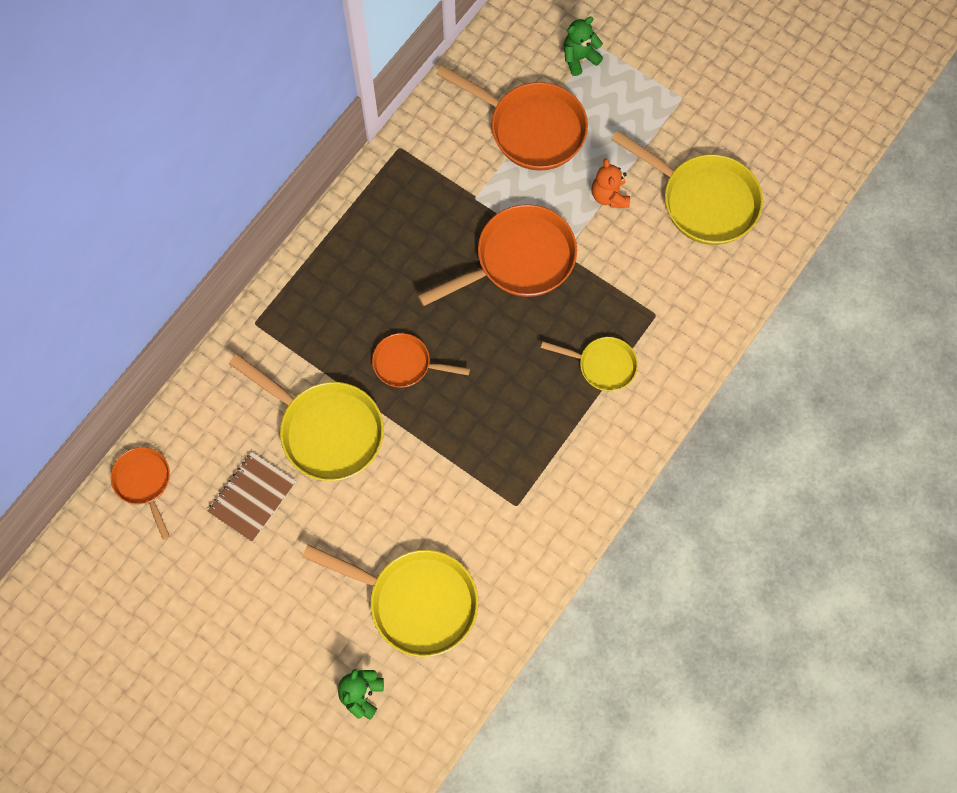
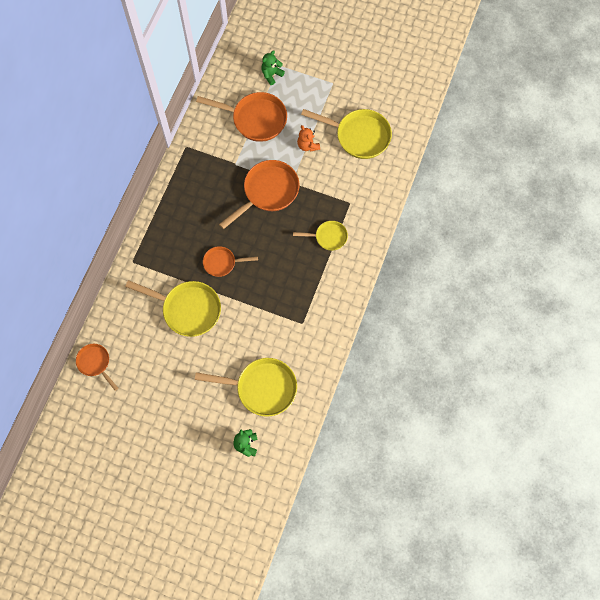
camera: 15 degrees left, 0 degrees up
(252, 497) = (157, 355): brown notebook -> none

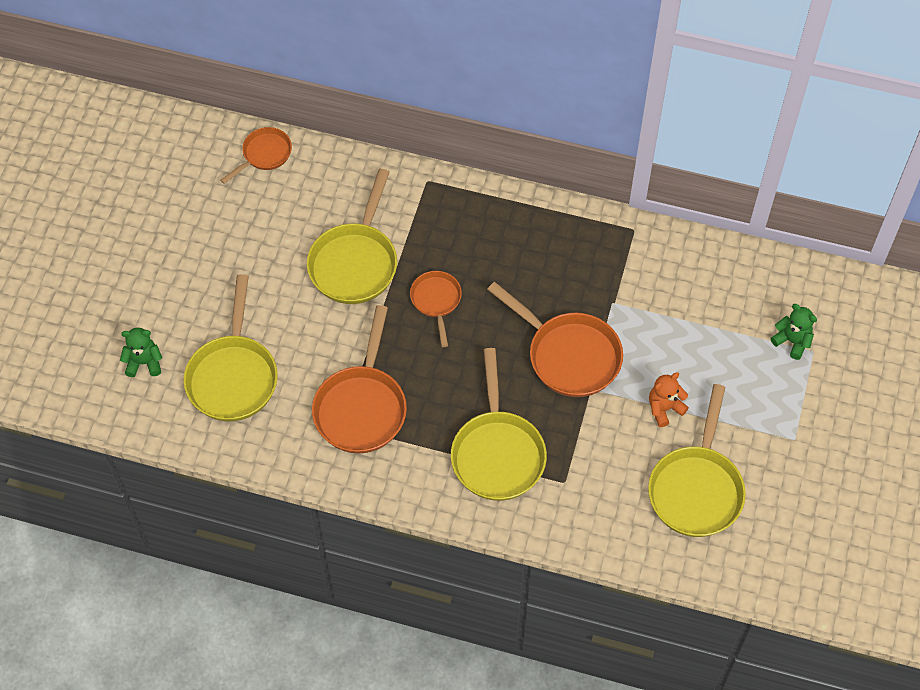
camera: 85 degrees right, 10 degrees down
(255, 119) = (701, 324): orange pan -> orange pan (361, 407)
(328, 237) = (497, 453): yellow pan -> yellow pan, size x1.76

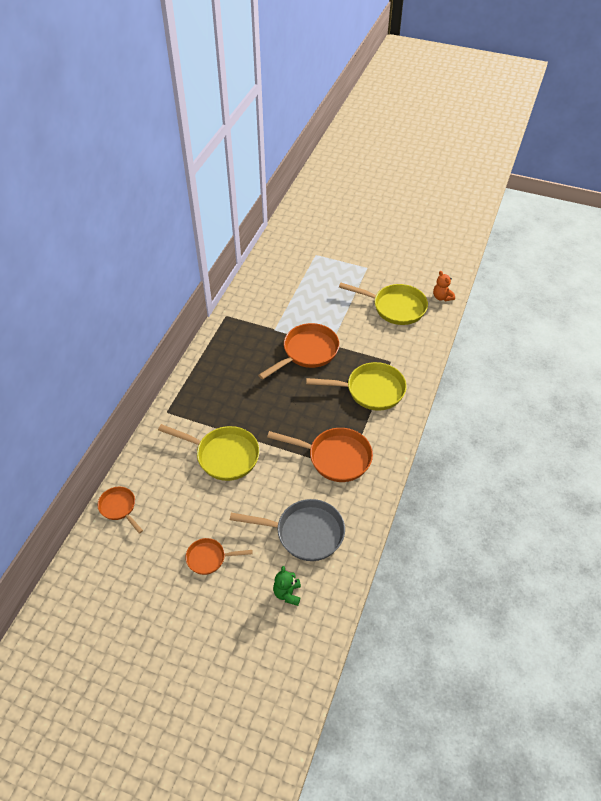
camera: 85 degrees left, 10 degrees down
(233, 376) = (304, 533): yellow pan -> grey pan
(436, 301) = (261, 413): orange pan -> orange pan (209, 558)
(664, 408) = (345, 315): orange teddy bear -> orange teddy bear (442, 297)
(792, 341) = (308, 261): green teddy bear -> none

